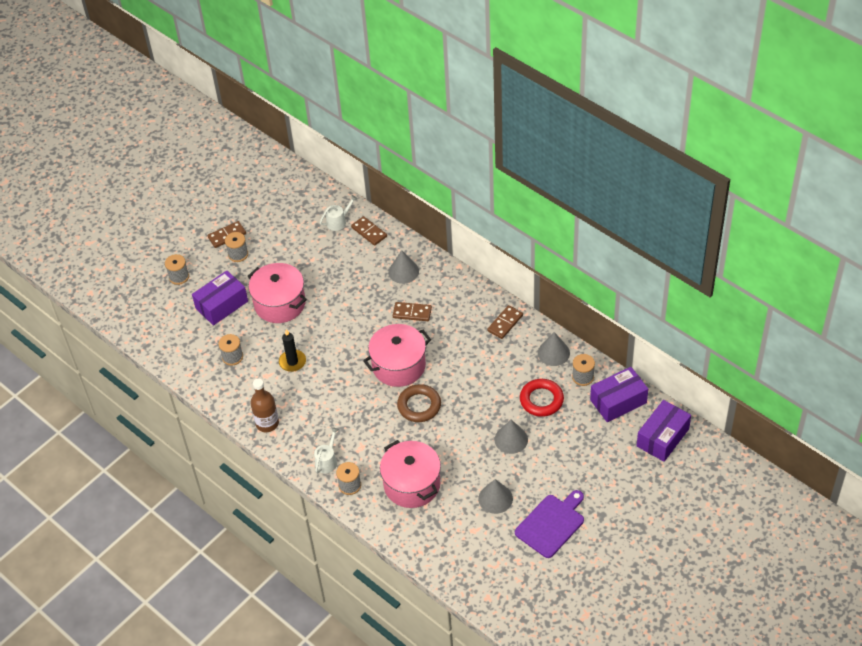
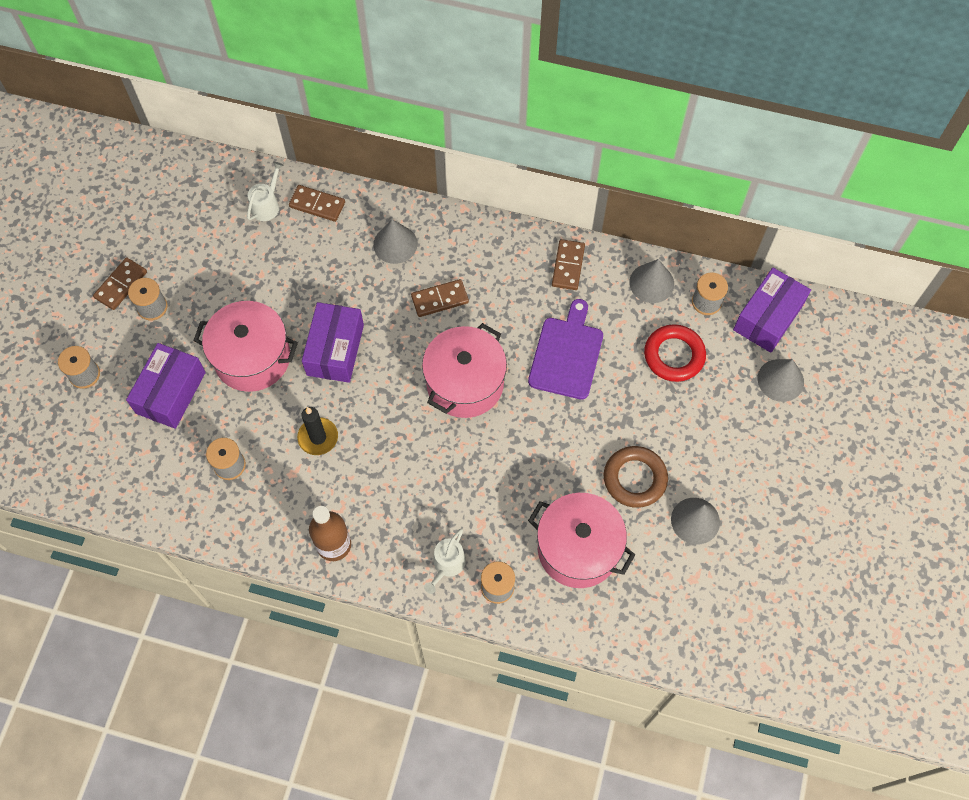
camera: 30 degrees left, 15 degrees up
(327, 461) = (447, 565): white watering can -> white watering can turned 150 degrees counterclockwise
(419, 406) = (524, 430): brown ring -> brown ring (634, 479)
(511, 439) = (667, 427): grey cone -> grey cone (780, 380)
(551, 524) = (784, 525): purple cutting board -> purple cutting board (566, 354)
(662, 437) = (848, 345): purple box -> purple box (335, 350)

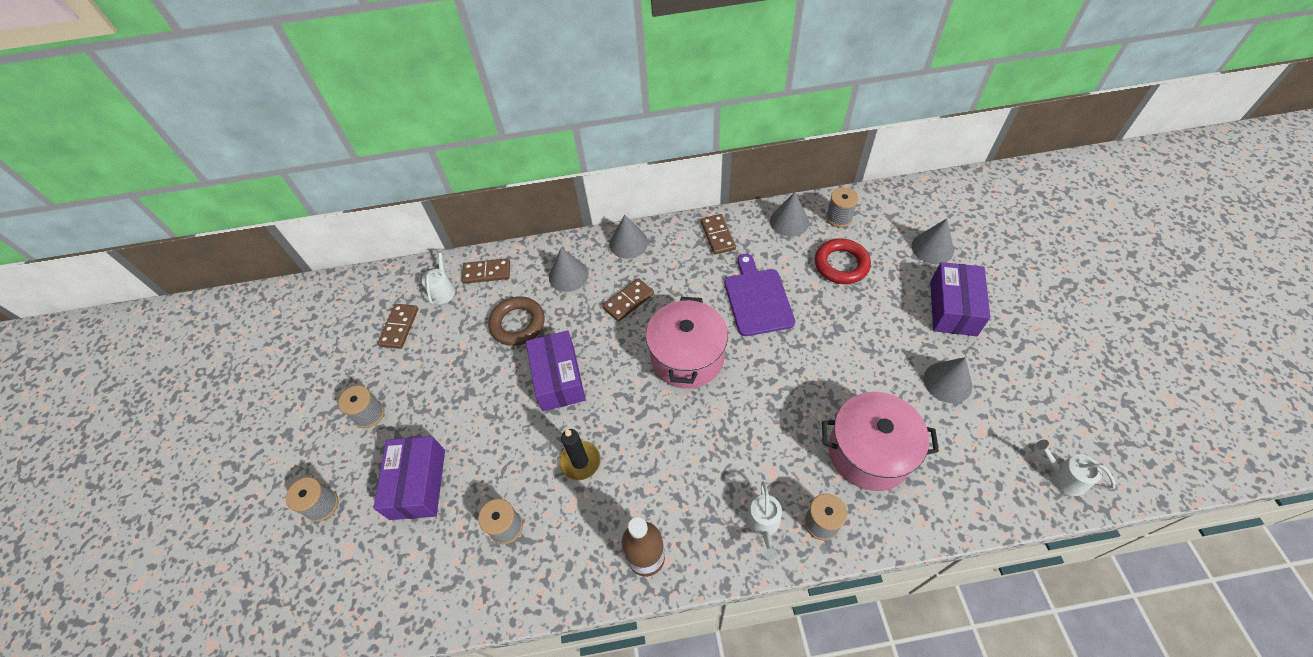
camera: 20 degrees left, 10 degrees down
(121, 285) = (331, 408): brown domino -> brown domino (399, 327)
(252, 358) = (484, 418): pink pot -> none
(473, 234) = (628, 243): none -> grey cone
(634, 479) = (876, 371): brown ring -> brown ring (518, 324)
(738, 651) = (1063, 477): none -> white watering can
(768, 318) = (891, 210): purple box -> purple box (953, 308)

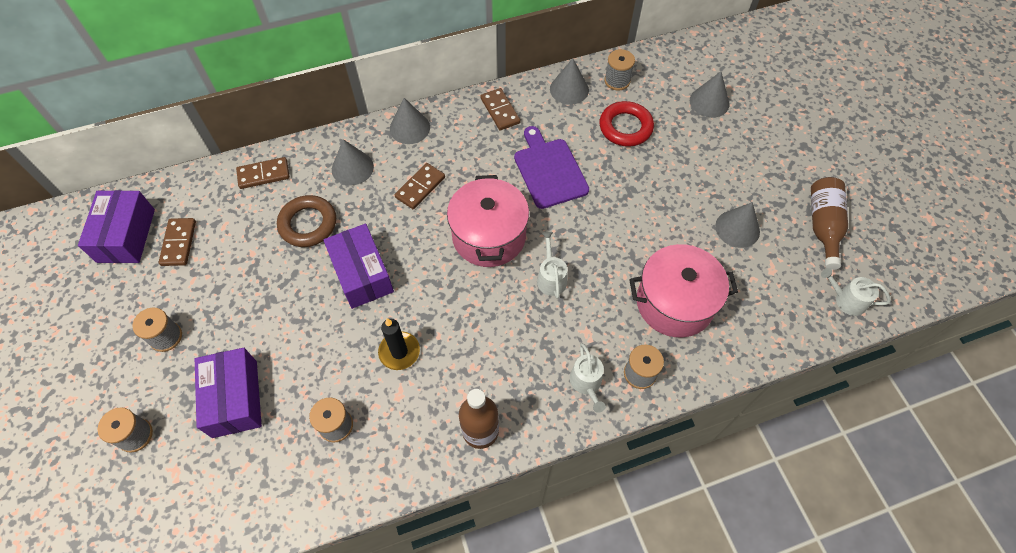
camera: 15 degrees left, 5 degrees up
(443, 290) = (219, 198): white watering can -> white watering can (551, 278)
(953, 308) = (734, 158): purple box -> purple box (126, 235)
(1044, 391) = (823, 226): none -> brown bottle

